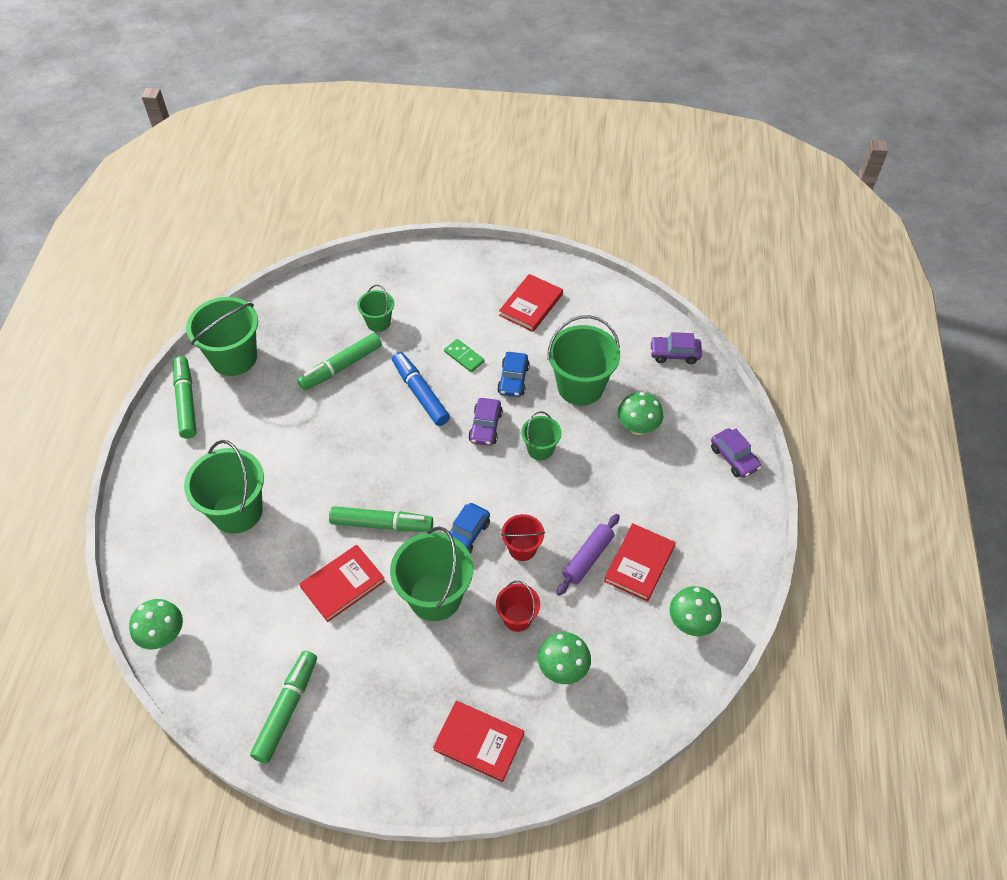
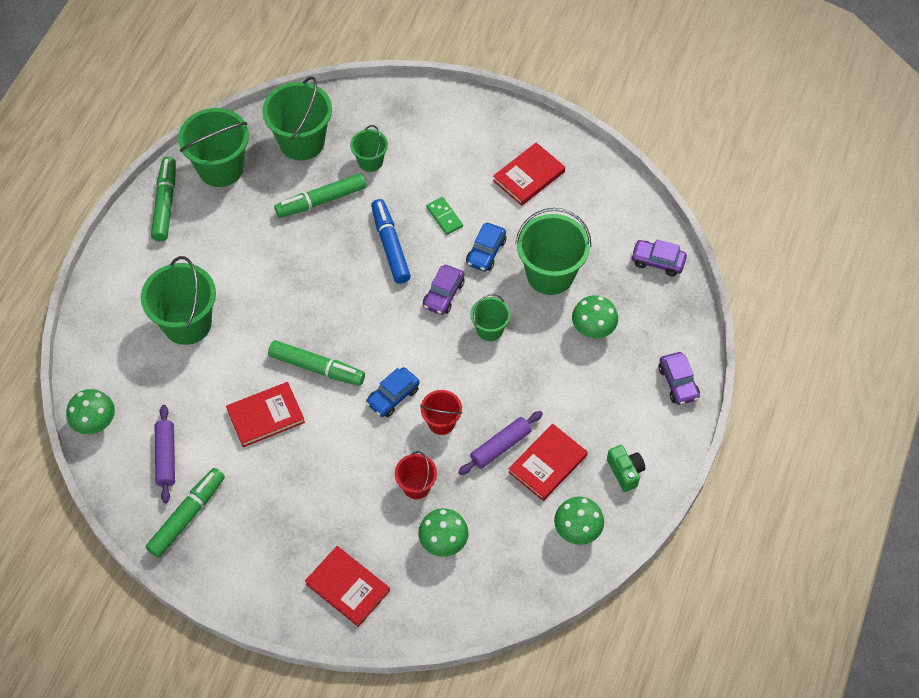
camera: 15 degrees right, 5 degrees up
(248, 652) = (166, 457): none -> purple rolling pin
(435, 596) = (346, 448): green bucket -> green bucket (302, 142)
(716, 553) = (625, 472): none -> green camera

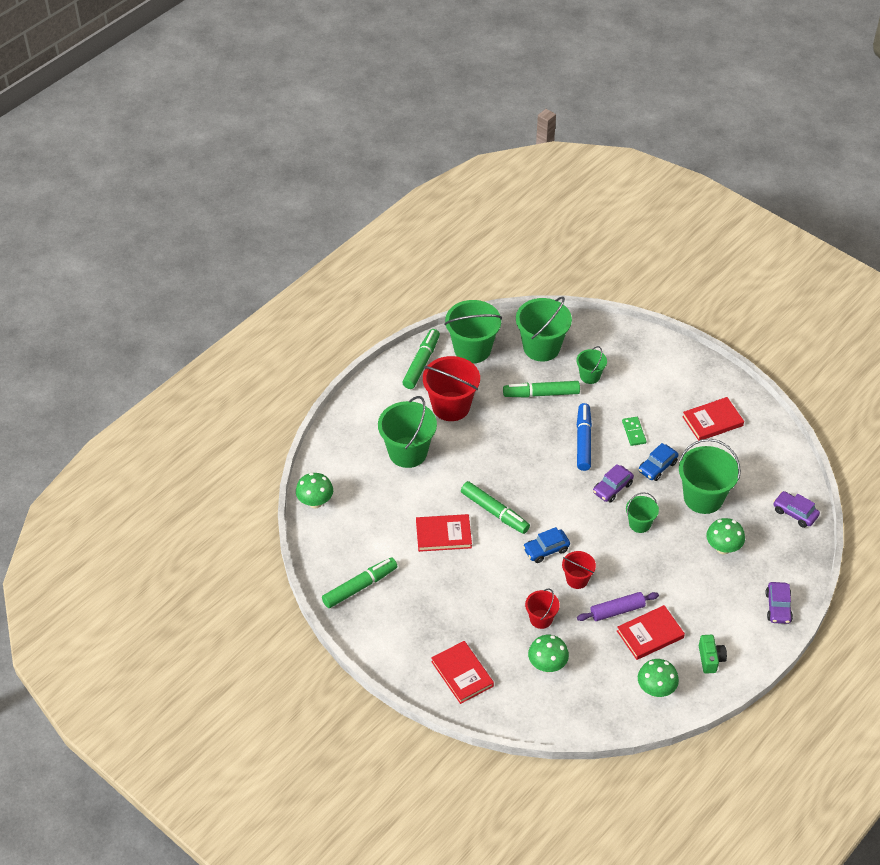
camera: 20 degrees right, 10 degrees down
(166, 457) = (359, 541): purple rolling pin -> none
(219, 249) = (451, 406): none -> red bucket

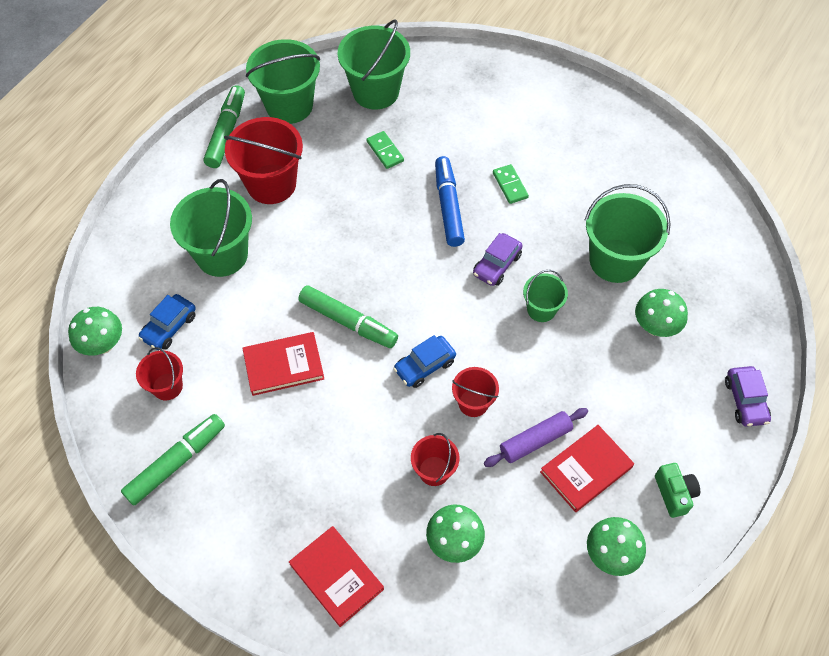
camera: 10 degrees left, 10 degrees up
(358, 536) = (167, 386): none -> red bucket
(541, 394) = (385, 151): green marker -> green domino
(590, 376) = (442, 120): green bucket -> none
(657, 467) = (548, 227): blue car -> blue car (169, 327)
(712, 421) = (605, 157): red book -> none
(795, 513) = (734, 264): purple car -> none

